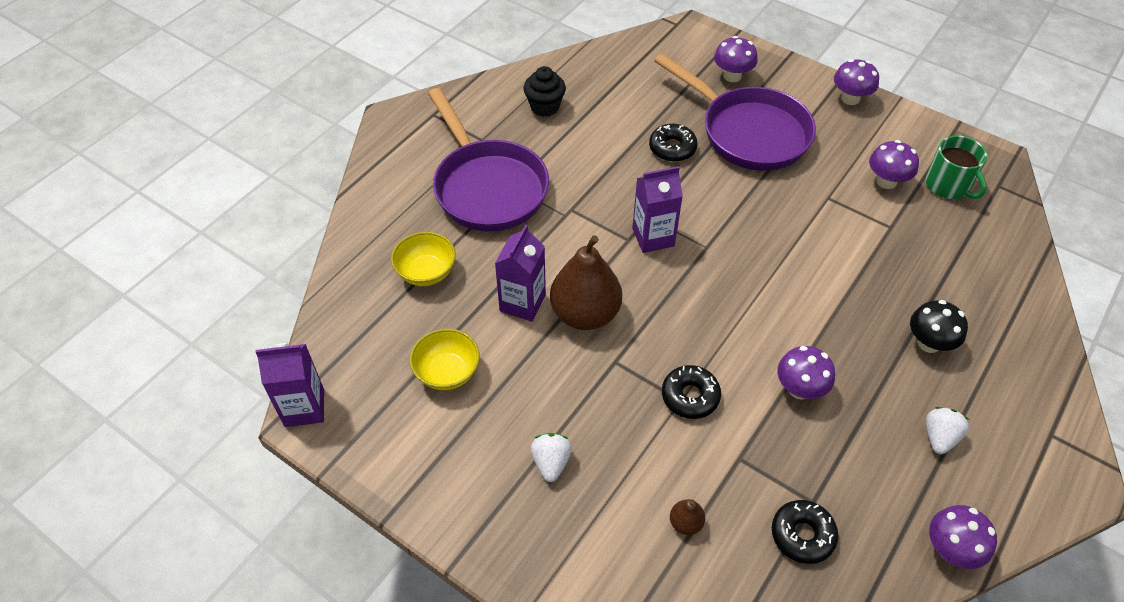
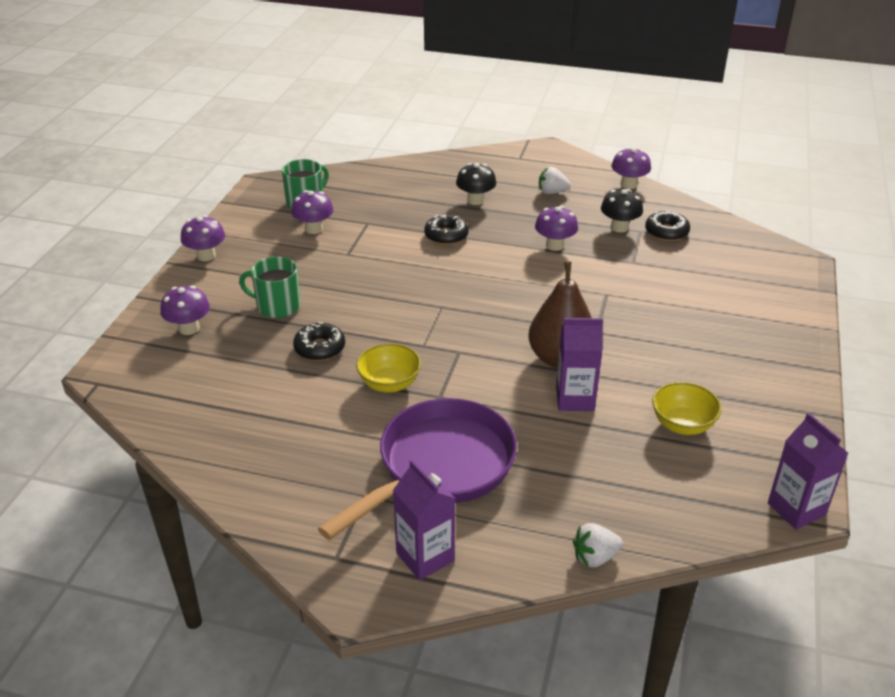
camera: 110 degrees left, 15 degrees down
(426, 272) = (584, 477): yellow bowl -> yellow bowl (389, 384)
(545, 107) = (286, 456): black cupcake -> none
(551, 462) = (711, 344): white strawberry -> white strawberry (595, 557)
(653, 237) = (447, 338): purple carton -> purple carton (425, 557)
(685, 523) = (701, 276): brown pear -> none
(690, 396) = (599, 290): black donut -> black donut (446, 236)
(748, 132) = (277, 306): purple pan -> green mug
(827, 480) = (619, 227): none -> black mushroom

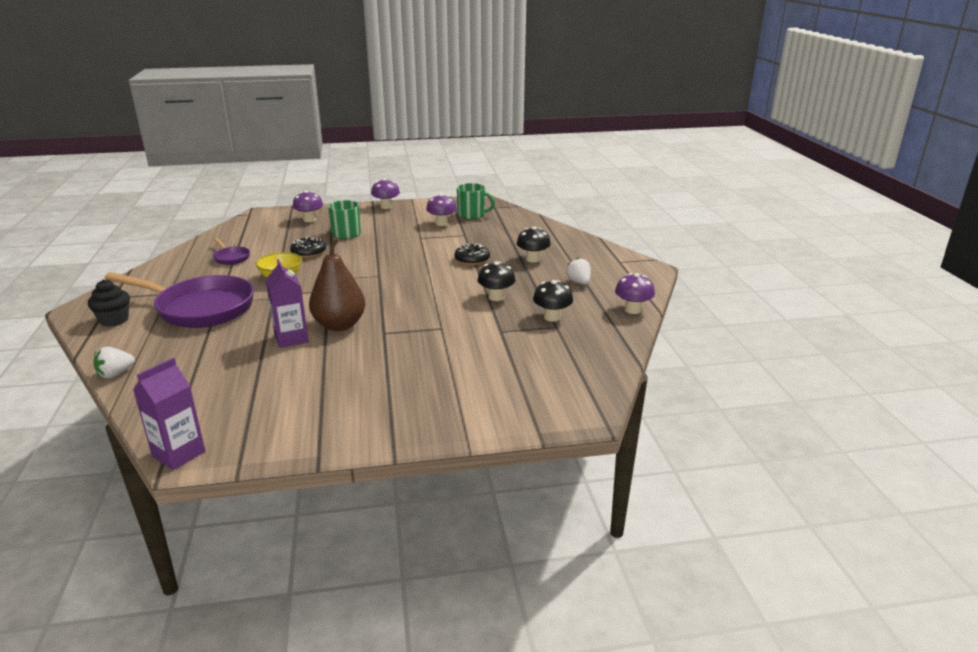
camera: 65 degrees right, 10 degrees down
(276, 421) = (231, 258): none -> purple pan
(425, 557) = (114, 320): purple carton -> black cupcake
(555, 245) = (496, 297): purple mushroom -> black mushroom
(595, 557) = (115, 374): white strawberry -> white strawberry turned 90 degrees counterclockwise
(666, 232) = (567, 338): black donut -> none
(682, 424) = (276, 386): yellow bowl -> none

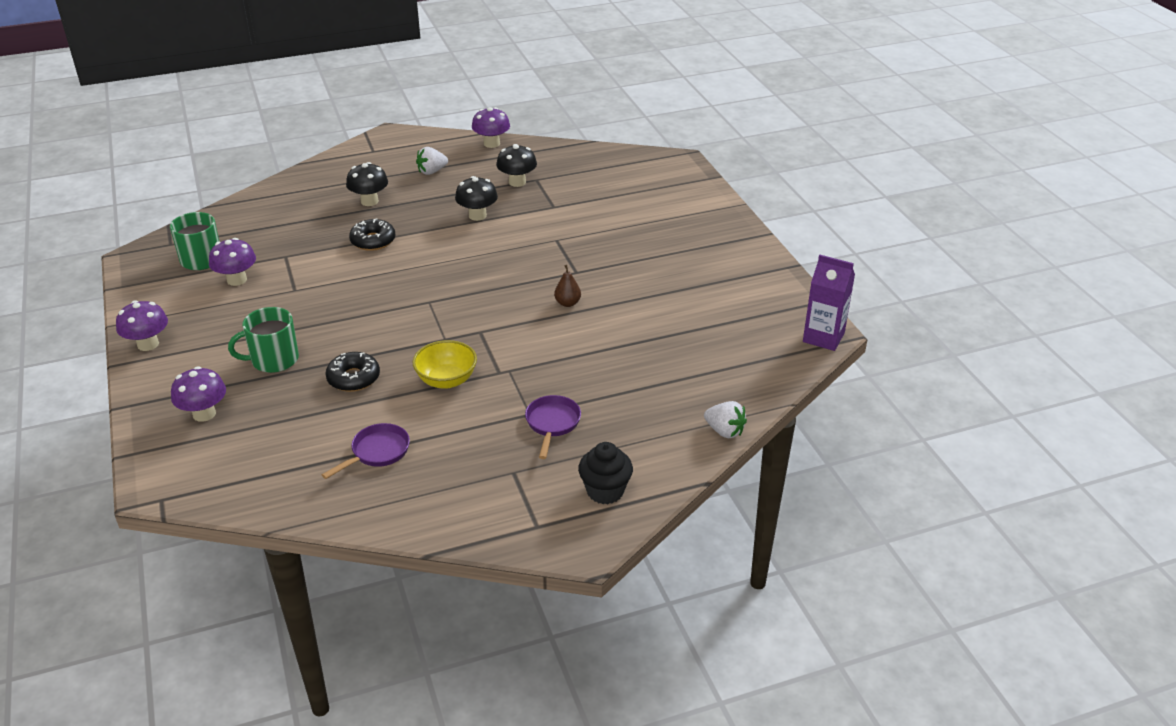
camera: 100 degrees left, 10 degrees up
(200, 308) = (552, 424): purple pan -> purple pan, size x0.44
(291, 338) = (607, 328): purple carton -> none
(339, 325) = (567, 303): brown pear -> brown pear, size x0.42

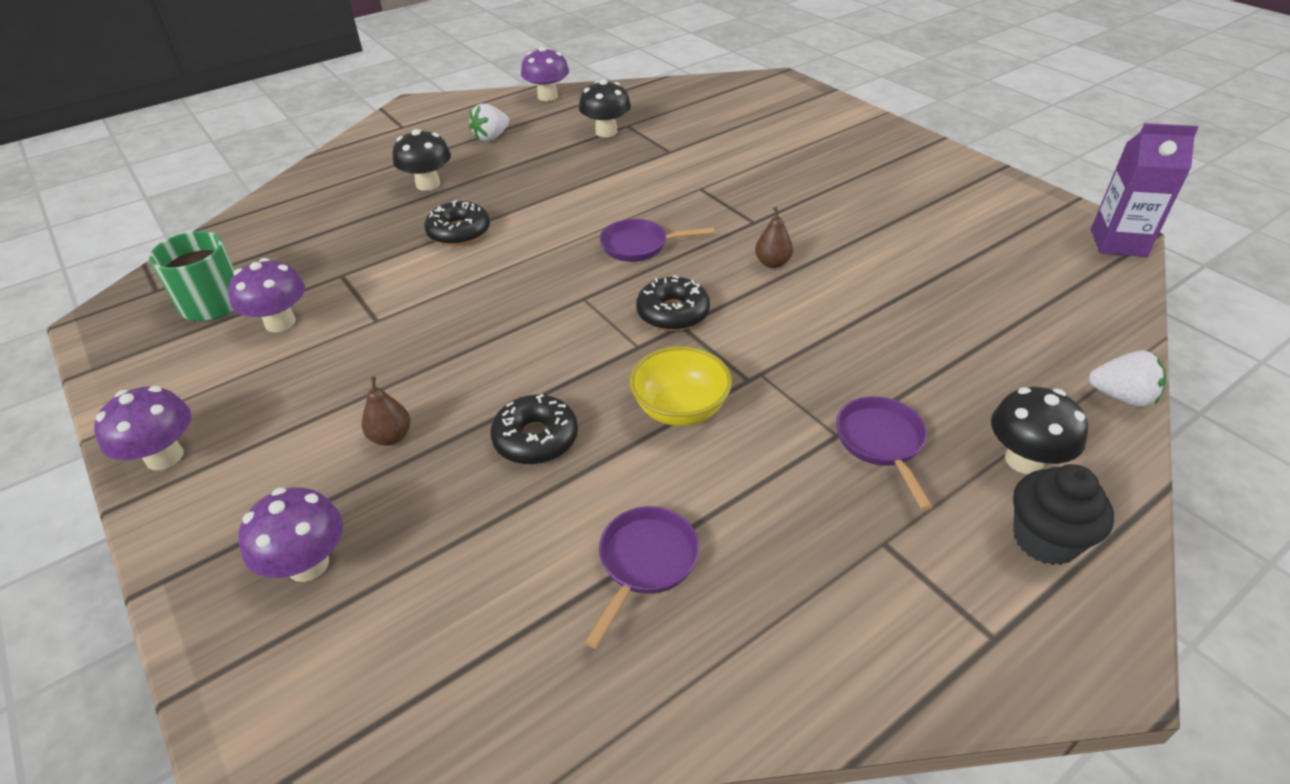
camera: 15 degrees left, 5 degrees up
(273, 360) = (391, 437): green mug -> brown pear
(477, 215) = (581, 177): black mushroom -> black mushroom (1024, 460)
(479, 323) = (673, 313): none -> black donut
(486, 274) = (639, 246): none -> purple pan

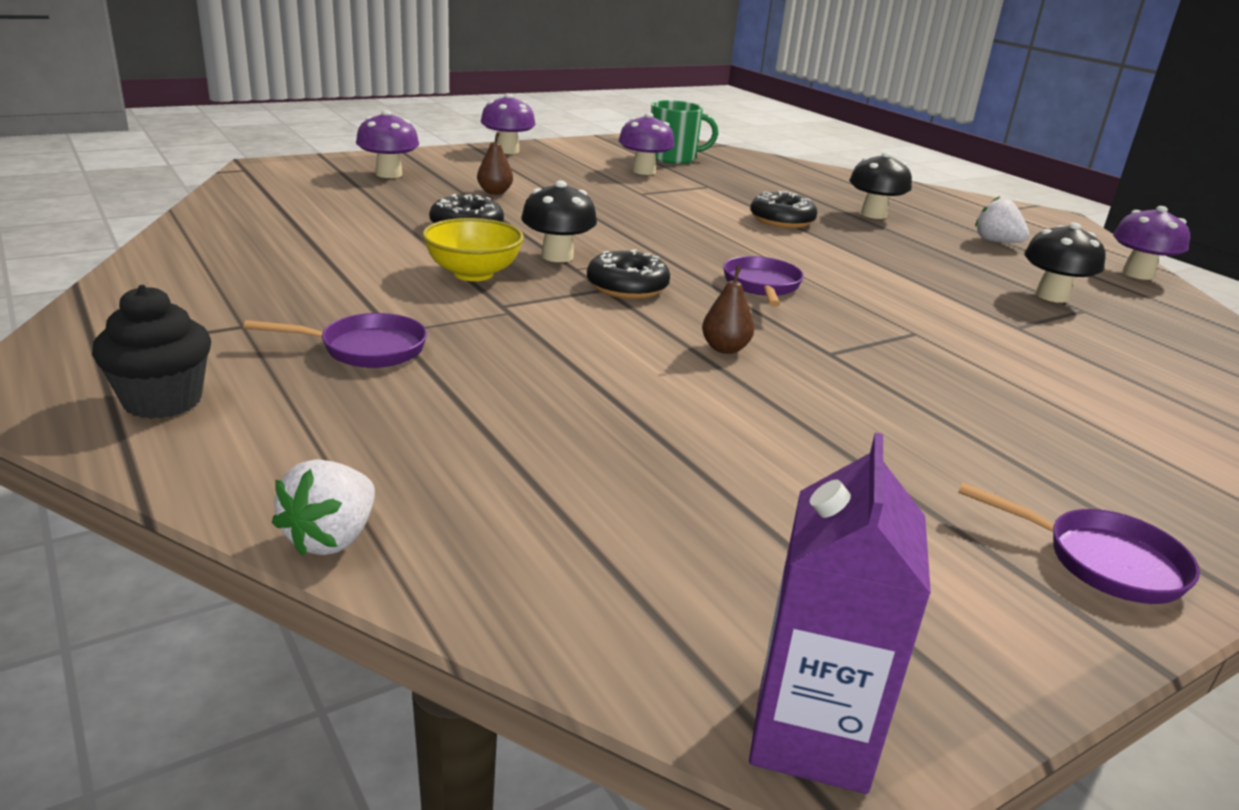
camera: 90 degrees right, 15 degrees down
(645, 563) = (307, 245): purple pan -> purple pan (1102, 562)
(1024, 460) = (278, 421): black mushroom -> black mushroom (557, 256)

